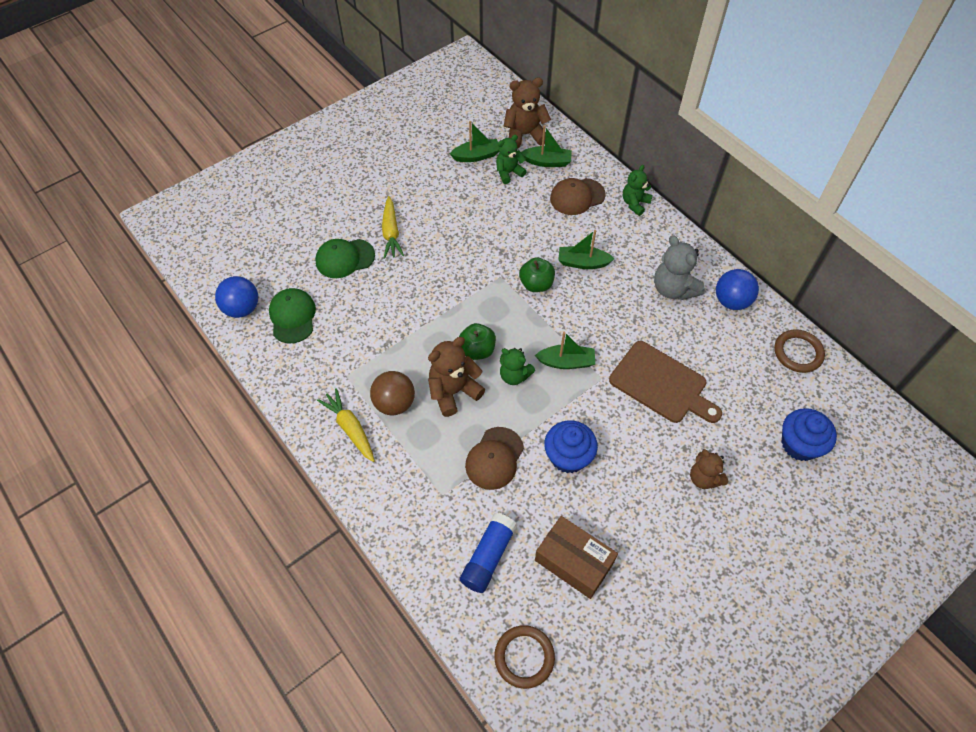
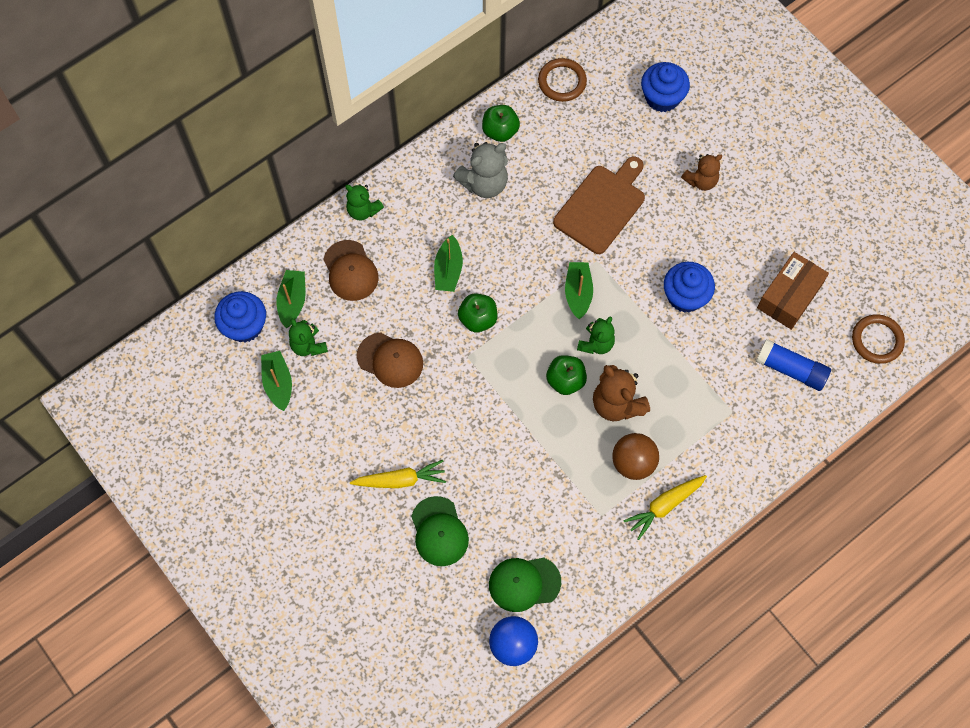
camera: 90 degrees left, 10 degrees up
(494, 458) = (691, 363): brown cap -> brown cap (390, 360)
(525, 135) = (244, 326): brown teddy bear -> blue cupcake
(731, 301) = (500, 131): blue ball -> green apple

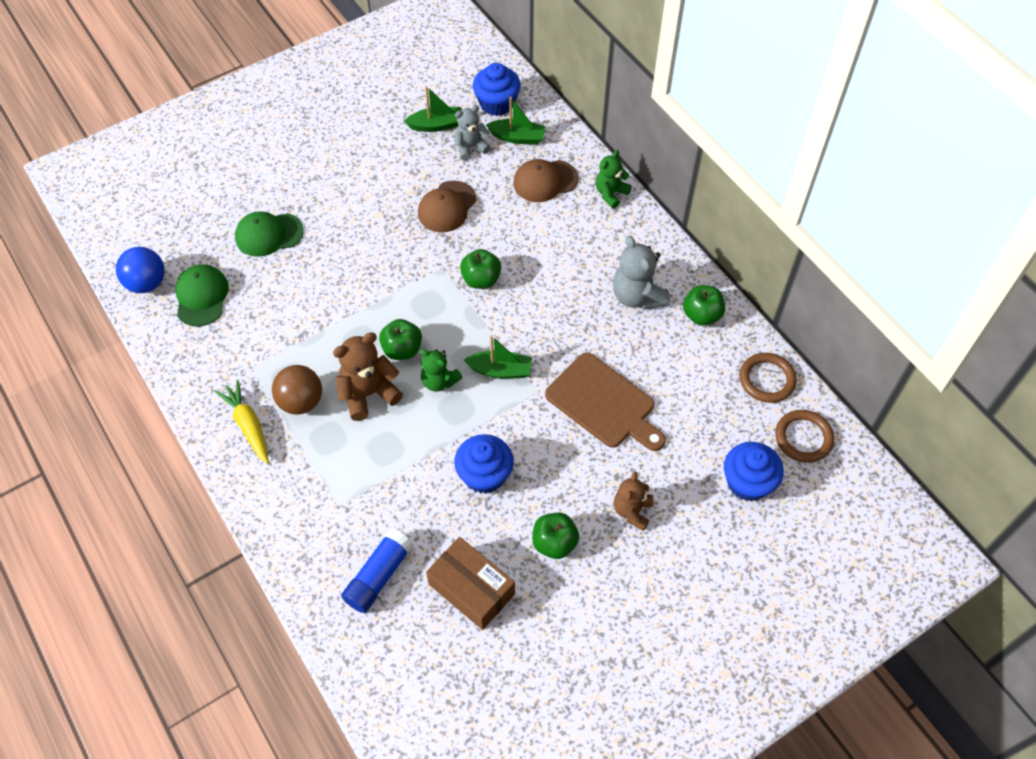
camera: 95 degrees right, 10 degrees down
(308, 345) = (470, 147): green teddy bear -> grey teddy bear
(401, 480) = (325, 209): yellow carrot -> none
(448, 270) = (538, 258): green boat -> none
(701, 181) = (632, 511): brown teddy bear -> brown teddy bear turned 45 degrees clockwise
(739, 237) = (554, 543): none -> green apple
(877, 340) = (400, 684): brown ring -> brown ring (803, 438)

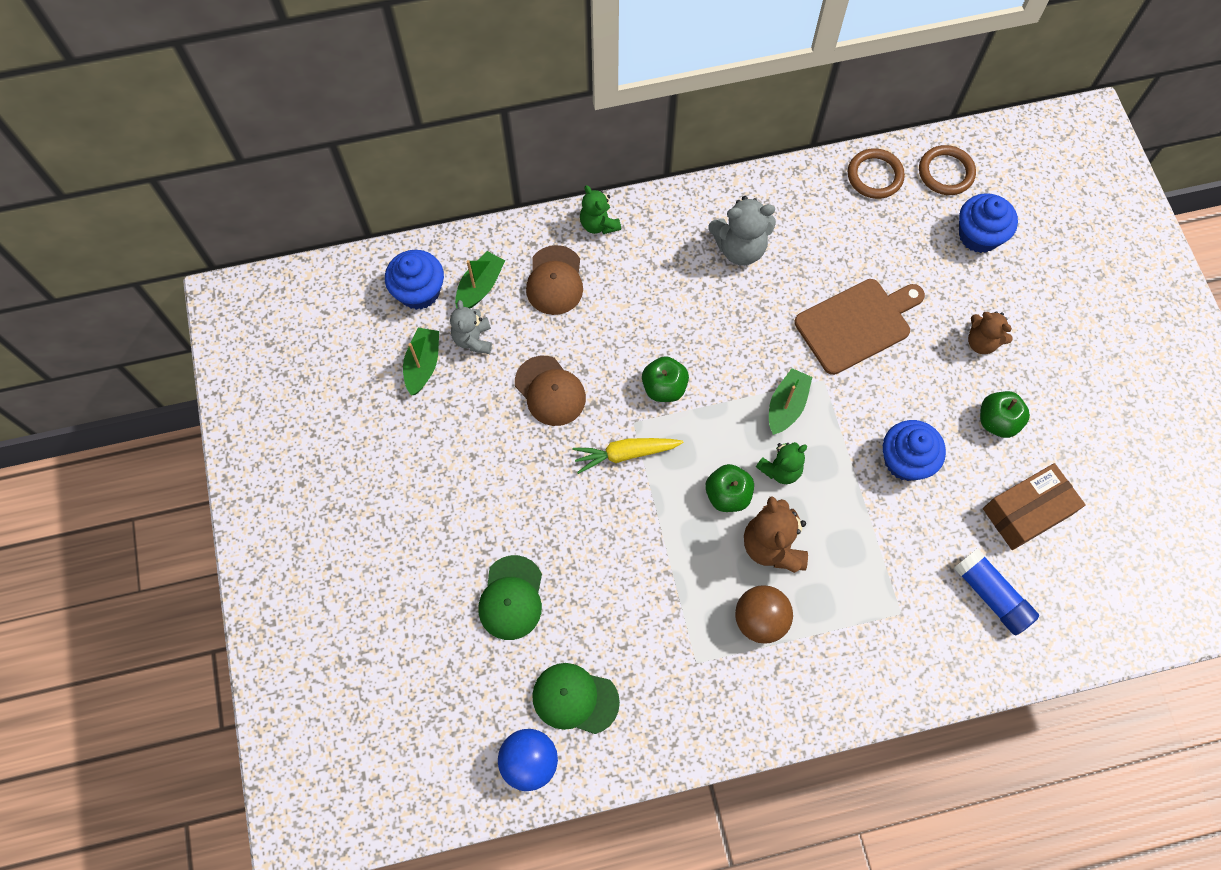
camera: 70 degrees left, 10 degrees up
(248, 425) = (772, 685): yellow carrot -> yellow carrot (625, 454)
(701, 315) = (783, 201): green apple -> none

